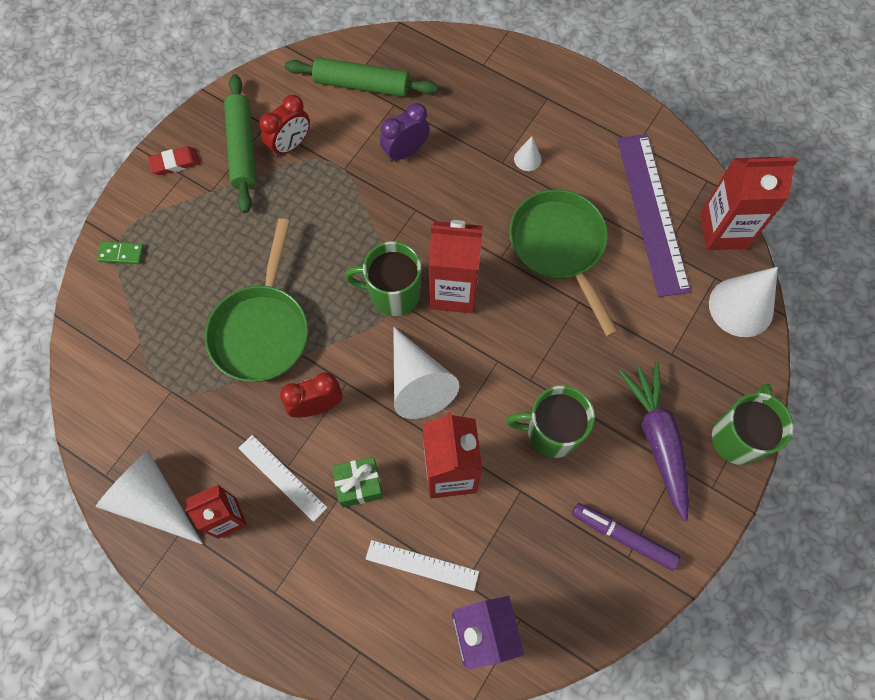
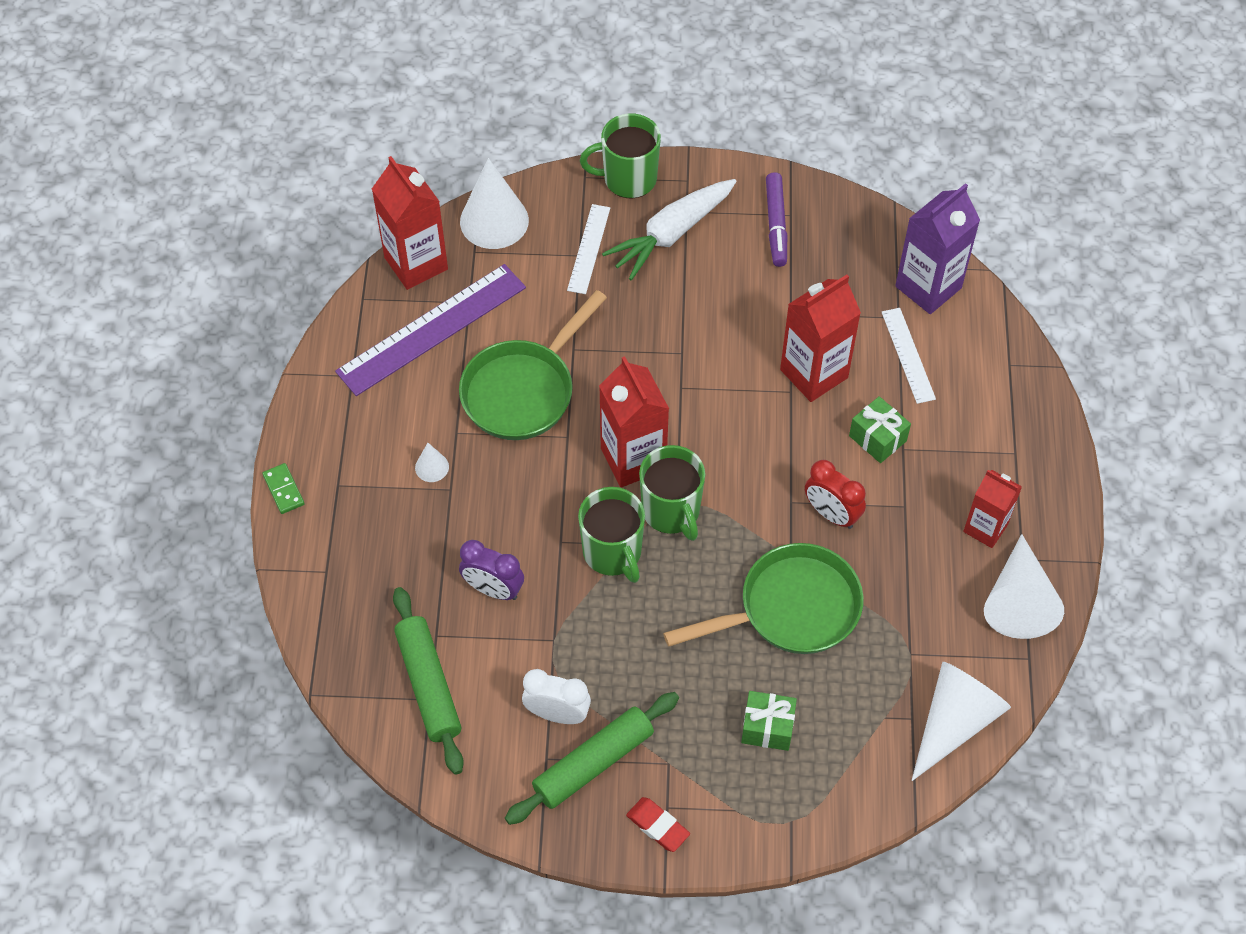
camera: 120 degrees left, 10 degrees down
(121, 254) = (804, 806): green domino -> green domino (284, 490)
(189, 263) = (767, 727): none -> green gift
(282, 477) = (917, 504): white ruler -> white ruler (588, 249)
(290, 145) = (557, 714): red clock -> white clock
(417, 382) = (748, 442): white cone -> white cone (954, 722)
(551, 432) = (721, 314): green mug -> green mug (613, 553)
(657, 439) = (671, 234): purple carrot -> white carrot

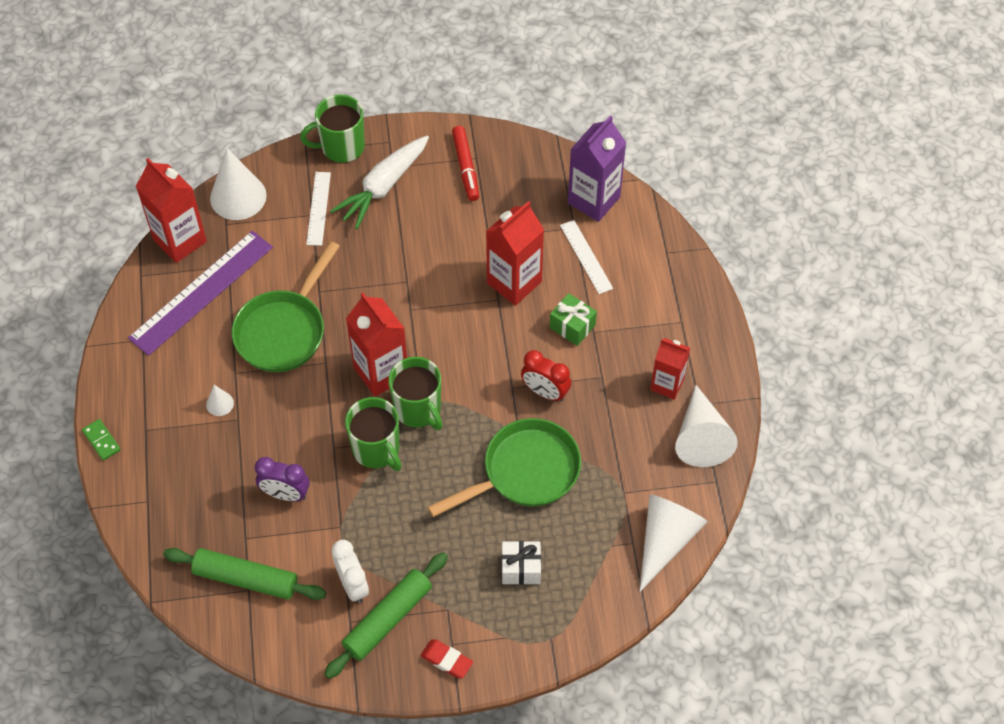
camera: 10 degrees left, 0 degrees up
(429, 685) = (246, 578): green rolling pin -> green rolling pin turned 45 degrees counterclockwise
(557, 714) = (353, 585): white clock -> white clock turned 60 degrees clockwise
(767, 727) = (521, 568): green gift -> white gift
(776, 224) = (466, 167): purple marker -> red marker

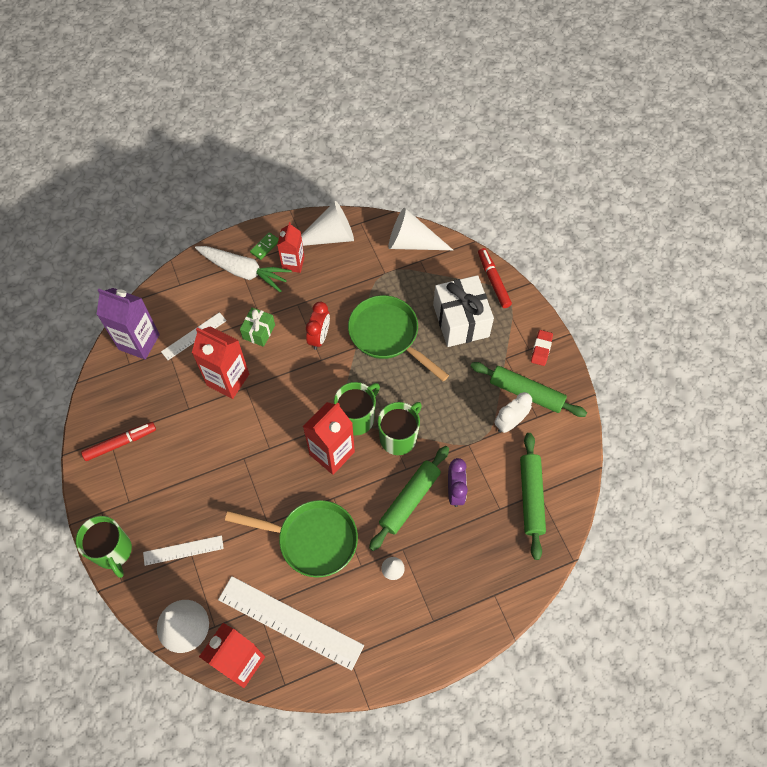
camera: 105 degrees left, 5 degrees up
(101, 440) = (454, 654): green domino -> green domino (265, 247)
(201, 292) = (290, 622): purple ruler -> white ruler
(293, 441) = (410, 500): none -> green rolling pin
(383, 187) = (151, 503): white carrot -> white carrot (244, 271)
(521, 568) = (461, 321): white gift -> white gift, size x1.88
(573, 631) = (493, 281): none -> red marker

